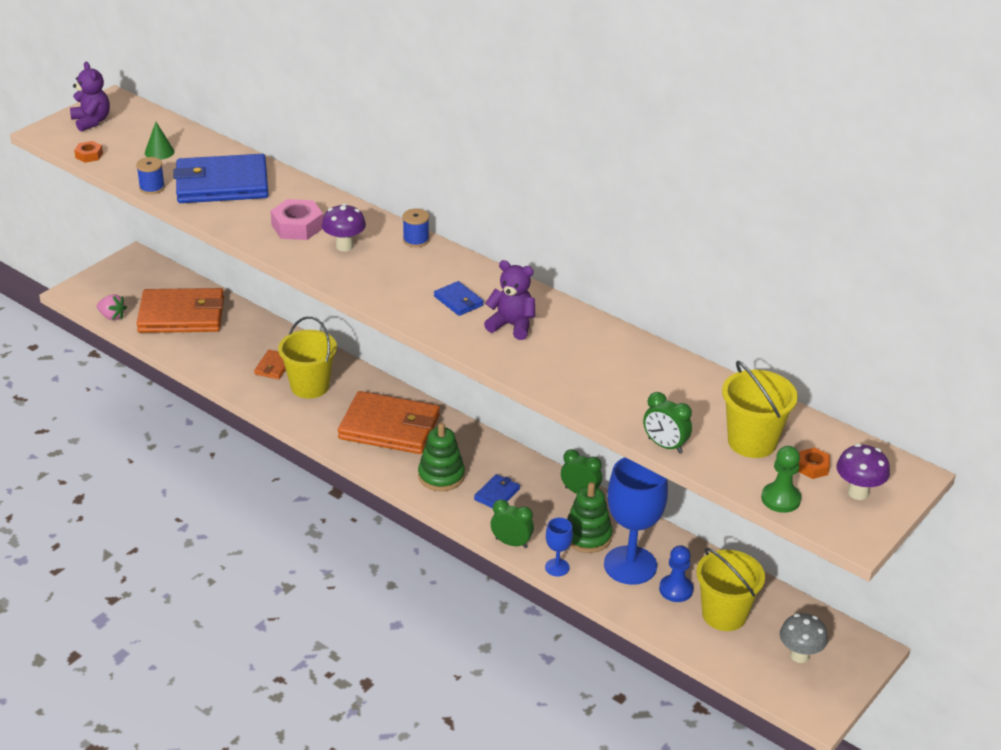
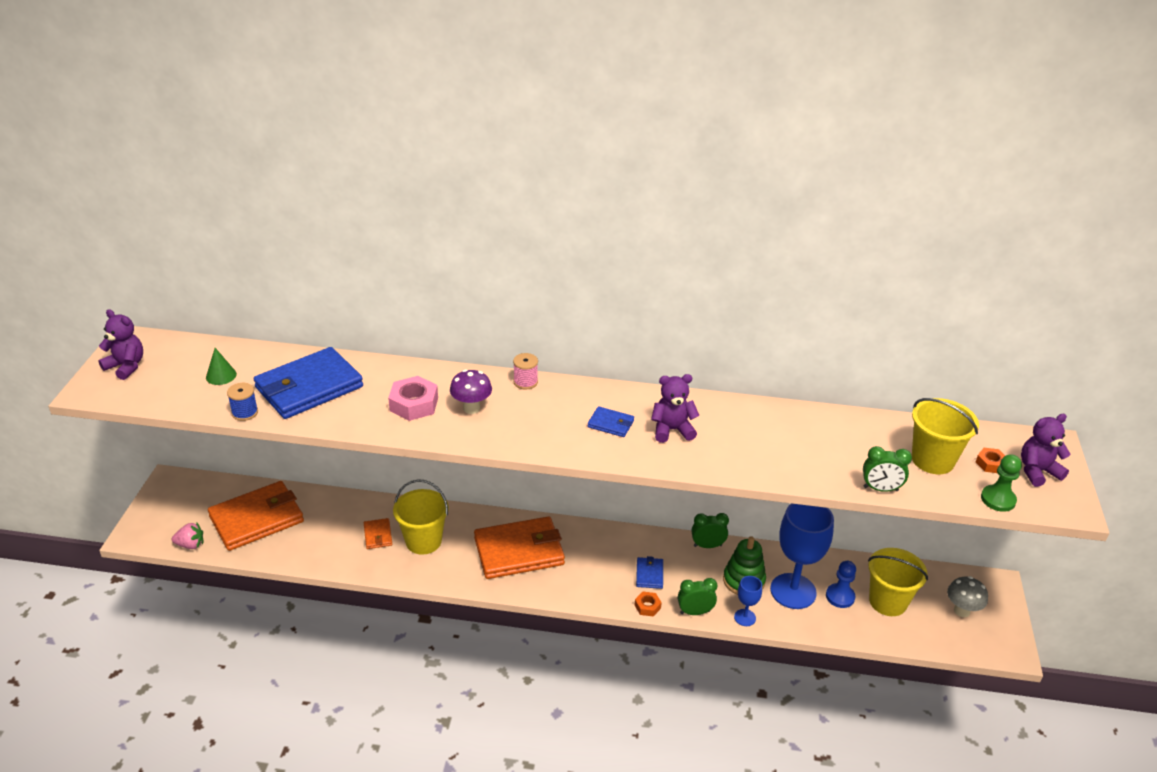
camera: 30 degrees left, 0 degrees up
(89, 155) = (153, 401): orange nut -> orange nut (647, 606)
(416, 240) = (525, 382): blue spool -> pink spool
(441, 476) = (594, 577): green stacking toy -> none
(858, 492) = (1037, 471): purple mushroom -> purple teddy bear

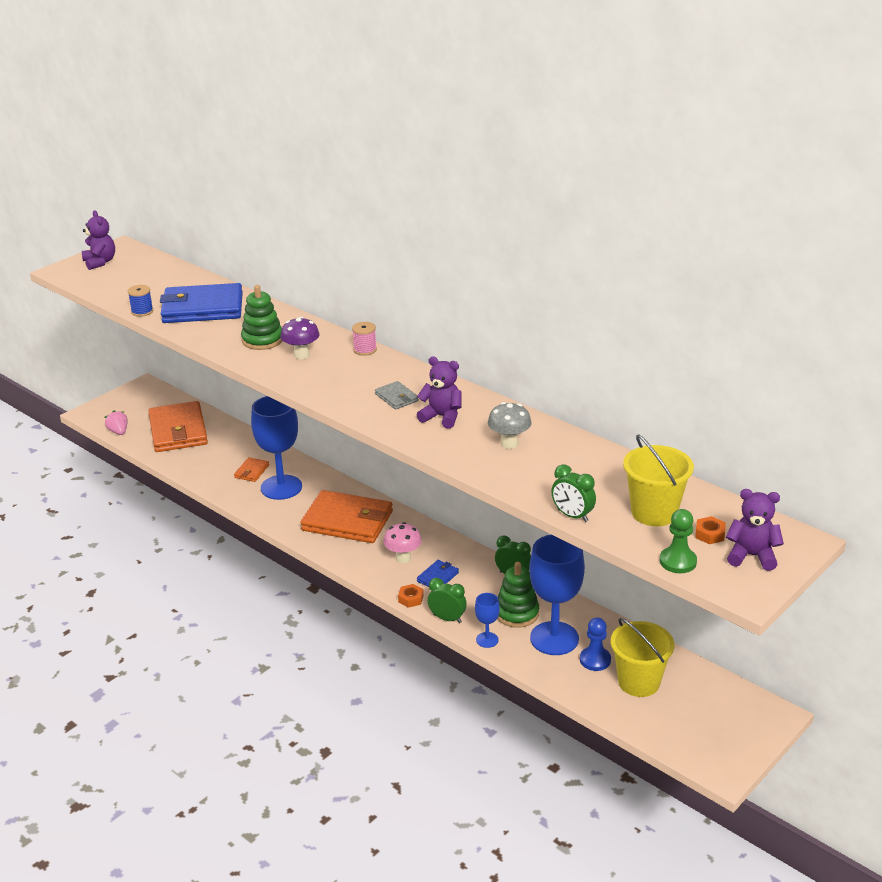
camera: 35 degrees right, 5 degrees down
(190, 545) = (118, 432): pink strawberry -> pink strawberry turned 150 degrees counterclockwise
(221, 375) = (153, 284): green cone -> none
(257, 519) = (178, 431): orange wallet -> orange wallet turned 75 degrees clockwise
(414, 404) = (262, 340): pink nut -> green stacking toy
(423, 541) = (281, 487): yellow bucket -> blue goblet
(603, 568) = (403, 558): none -> pink mushroom
(611, 424) = (396, 397): blue wallet -> grey wallet
(961, 611) = (708, 719): grey mushroom -> grey mushroom (509, 444)

